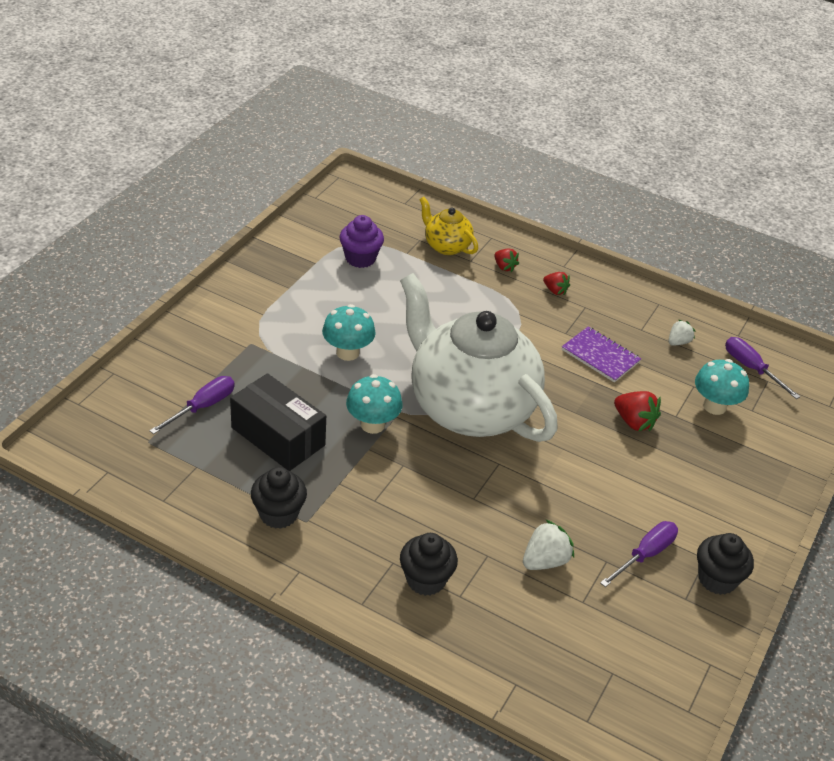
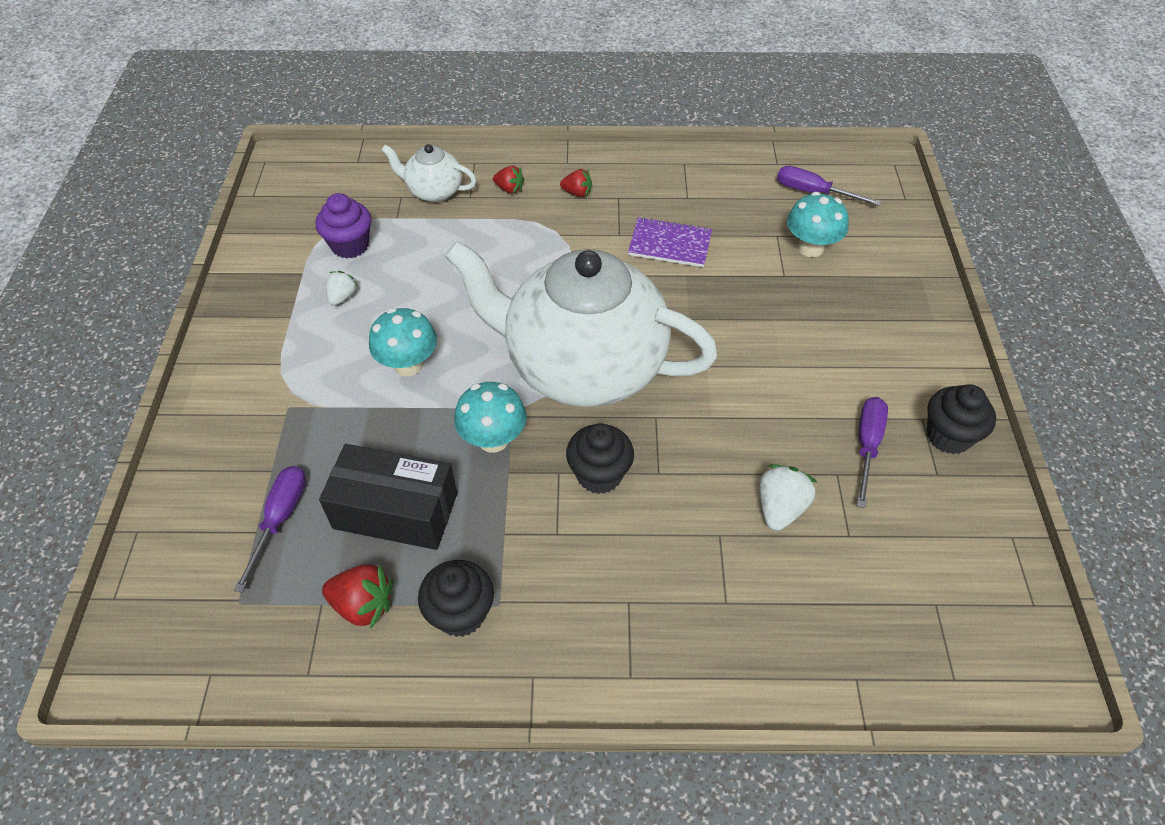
camera: 25 degrees left, 10 degrees up
(426, 580) = (678, 603): black cupcake -> black cupcake (599, 475)
(446, 246) = (434, 191): yellow teapot -> white teapot
(634, 422) = (751, 301): red strawberry -> red strawberry (363, 605)
(678, 342) = (730, 195): white strawberry -> white strawberry (342, 297)

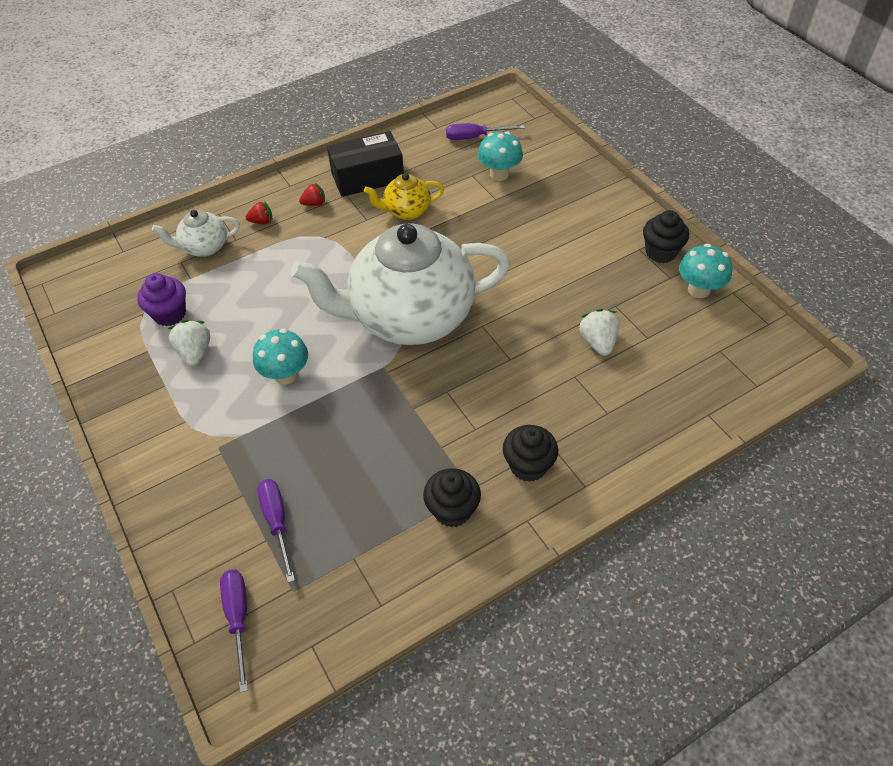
camera: 30 degrees left, 0 degrees up
(342, 297) = (195, 353): white strawberry -> white strawberry, size x1.54
(363, 605) = (383, 542): red strawberry -> none
(395, 511) = (356, 473): black box -> black box (367, 177)
(493, 439) = (387, 393): turquoise mushroom -> turquoise mushroom (699, 290)
(599, 475) = (474, 379): black cupcake -> black cupcake (528, 466)
(670, 244) = (406, 211): purple notebook -> yellow teapot
(867, 446) = (620, 280): purple screwdriver -> purple screwdriver (238, 618)

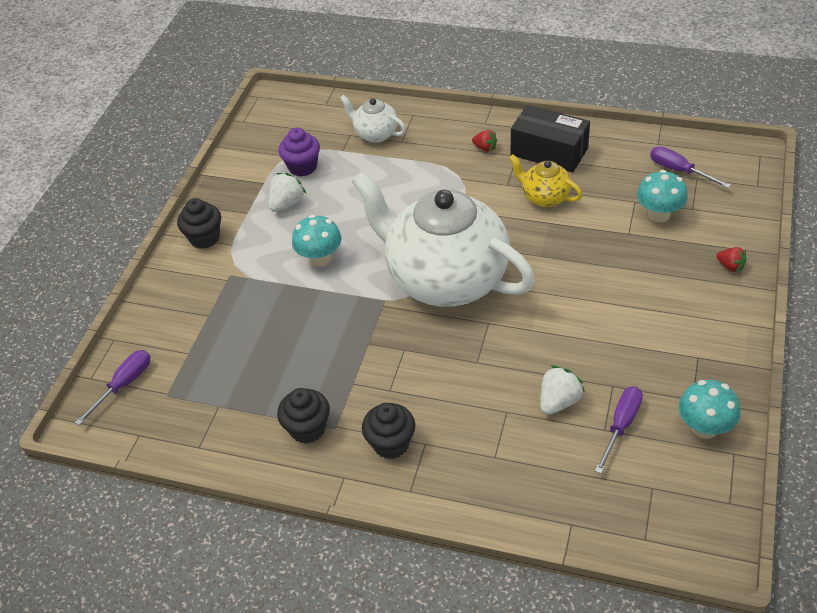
camera: 50 degrees right, 5 degrees down
(261, 221) = (433, 139): red strawberry -> red strawberry (730, 266)
(277, 522) = (206, 348): purple screwdriver -> purple screwdriver (621, 425)
(661, 252) = (714, 373): black cupcake -> black cupcake (204, 238)

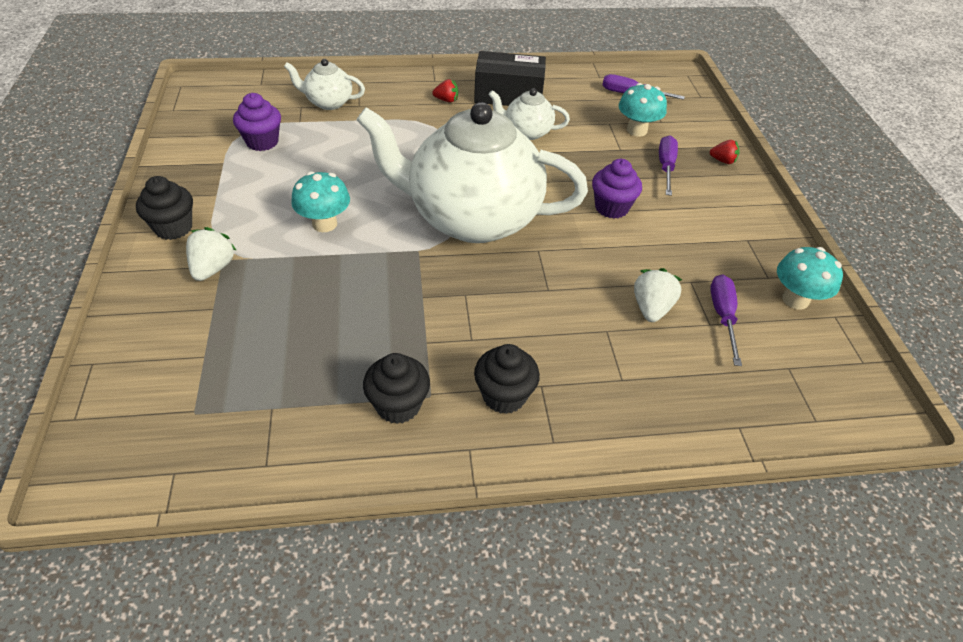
camera: 30 degrees left, 0 degrees up
(124, 385) = (128, 415): purple screwdriver -> purple screwdriver (665, 167)
(287, 204) = (260, 178): white strawberry -> white strawberry (213, 268)
(544, 197) = (527, 132): yellow teapot -> white teapot
(581, 295) = (611, 208): none -> purple cupcake

